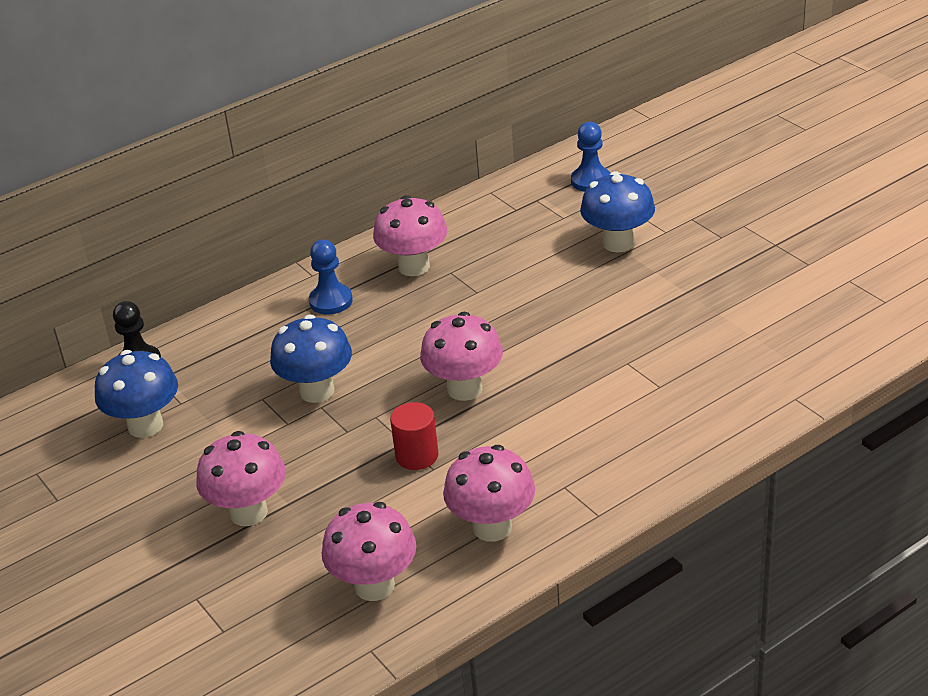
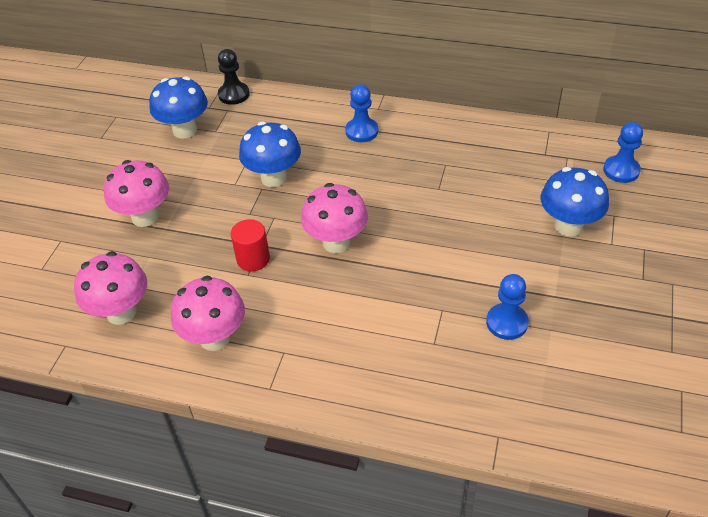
camera: 50 degrees right, 10 degrees up
(414, 267) = (432, 145): pink mushroom -> none
(684, 333) = (507, 323): none -> blue pawn

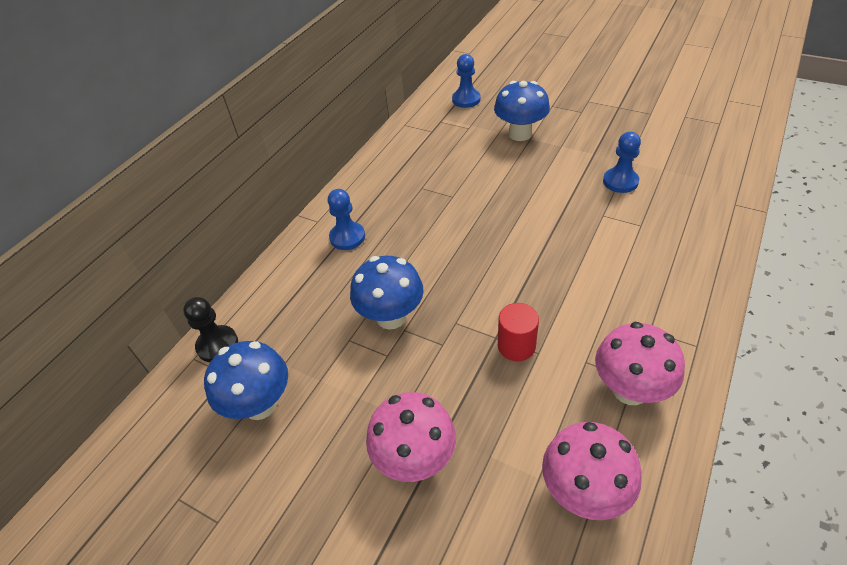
camera: 75 degrees left, 0 degrees up
(336, 242) = (506, 274): pink mushroom -> none

